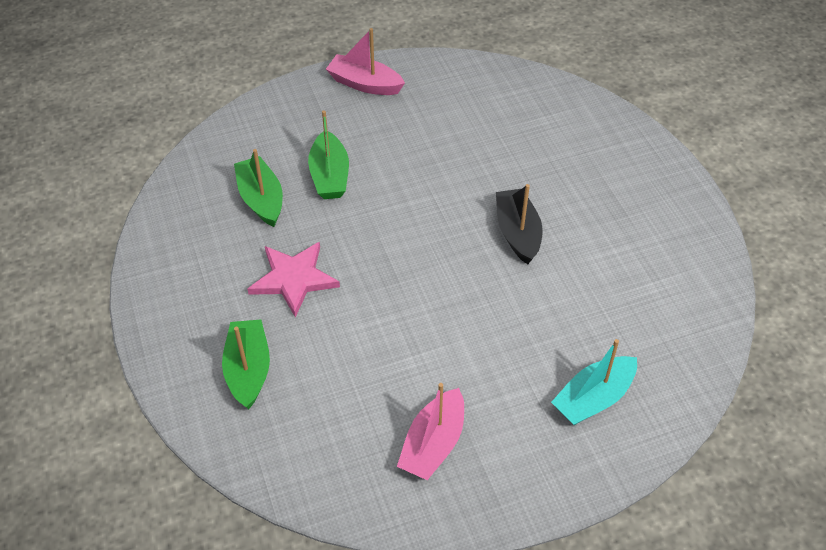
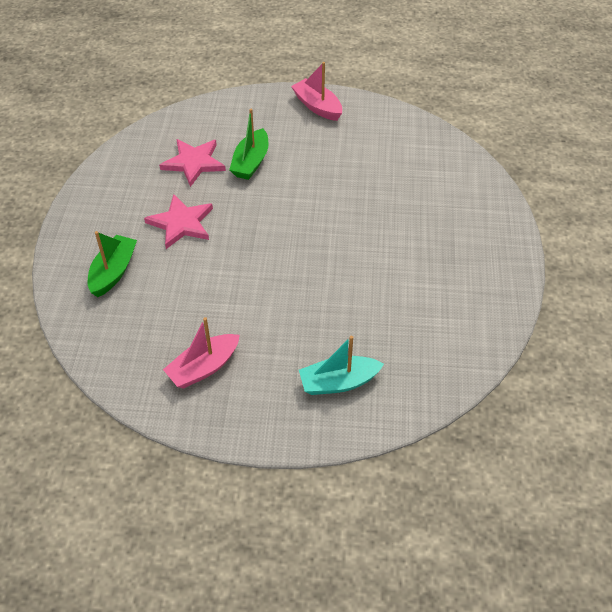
camera: 25 degrees right, 0 degrees up
(261, 199) = (194, 163): green boat -> pink star
(517, 233) = (360, 247): black boat -> none

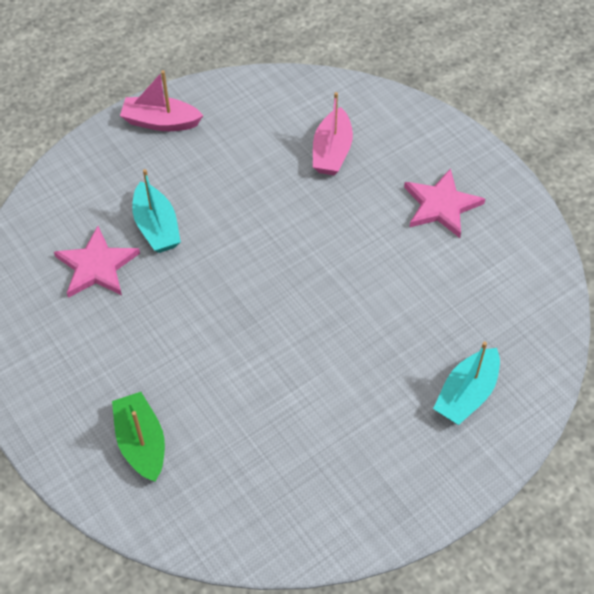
camera: 40 degrees left, 5 degrees up
(181, 223) = (155, 341): pink star -> pink star (441, 205)
(203, 367) = (336, 472): pink boat -> pink boat (332, 151)
(251, 162) = (156, 227): green boat -> turquoise boat

